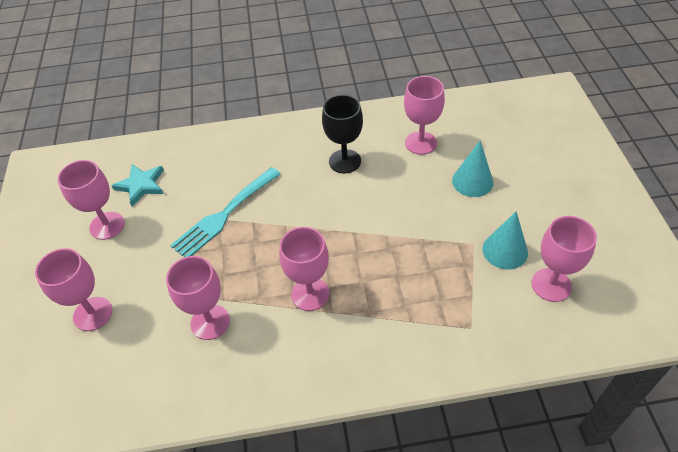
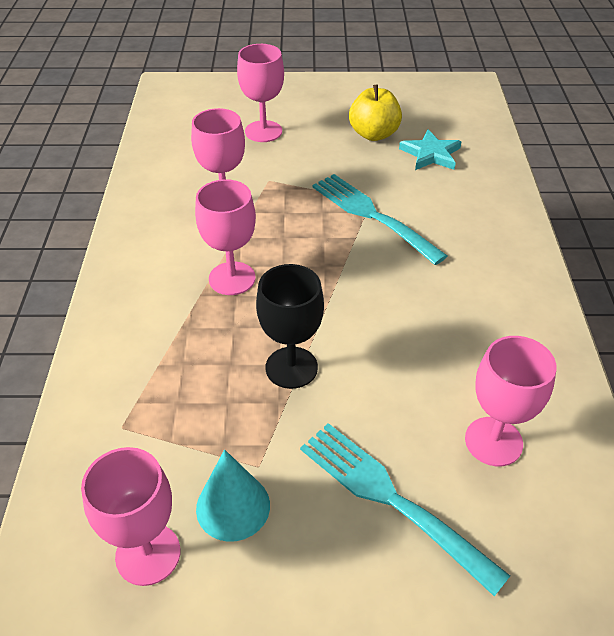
camera: 95 degrees right, 5 degrees down
(107, 225) = (374, 134): pink goblet -> yellow apple
(345, 161) = (456, 336): black goblet -> black goblet (291, 367)
(472, 181) = (391, 499): turquoise cone -> turquoise fork

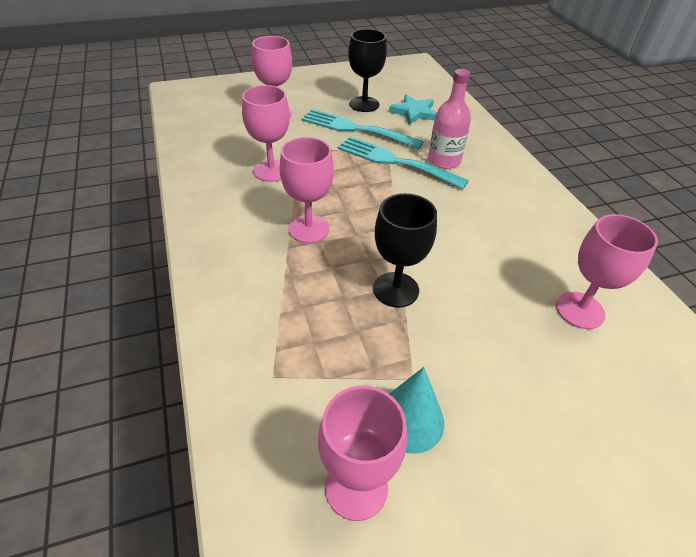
camera: 20 degrees left, 0 degrees up
(374, 134) = (364, 104): yellow apple -> black goblet
(391, 499) = (533, 376): turquoise fork -> turquoise fork (355, 129)
(433, 224) = (444, 160): none -> pink bottle

